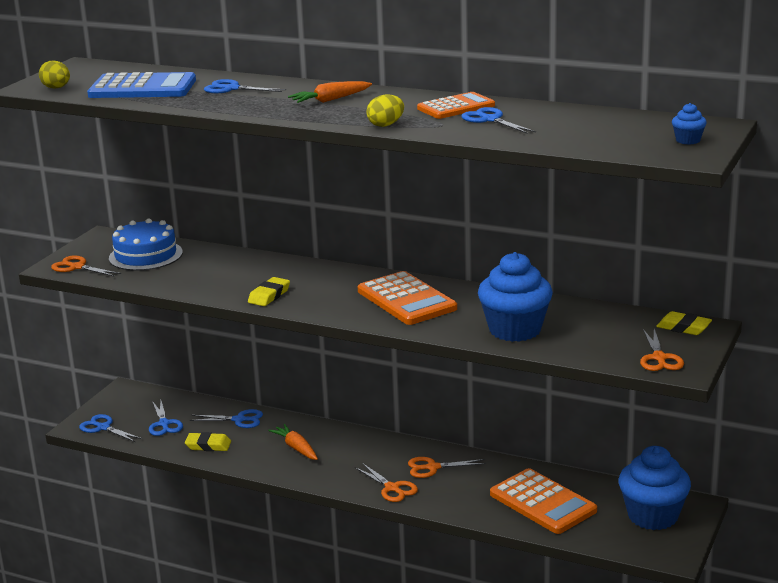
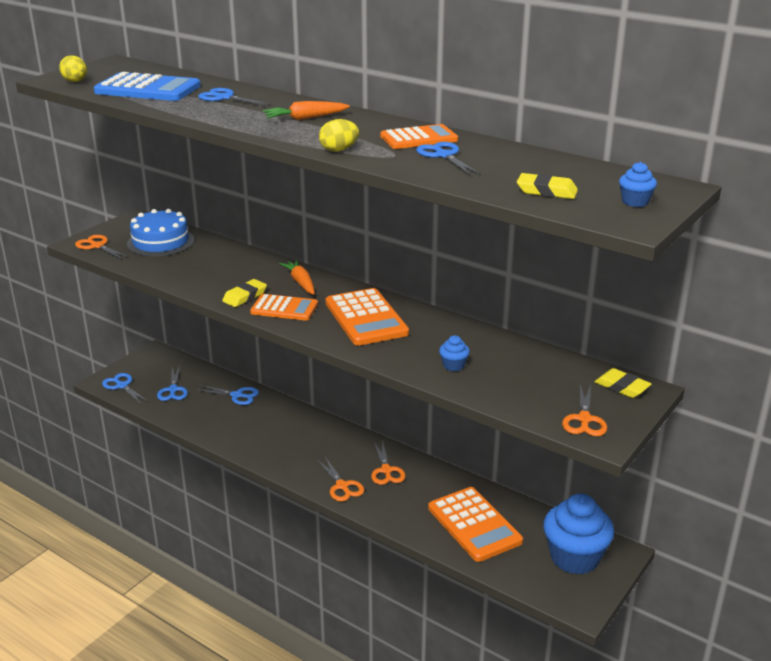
camera: 10 degrees right, 5 degrees up
(208, 445) = (200, 417): yellow eraser -> yellow eraser (546, 191)
(296, 448) = (274, 431): orange carrot -> orange carrot (301, 283)
(317, 301) = (284, 308): none -> orange calculator
(432, 467) = (386, 470): orange scissors -> orange scissors turned 105 degrees counterclockwise
(515, 330) = (453, 365): blue cupcake -> blue cupcake, size x0.42

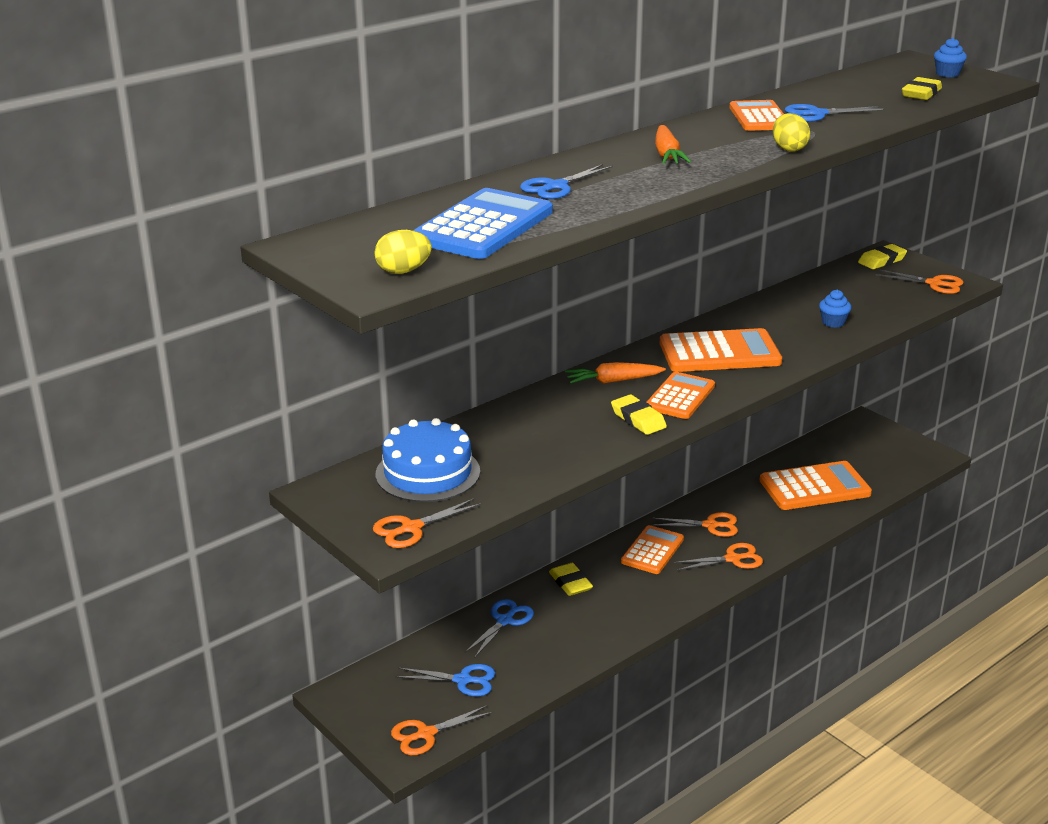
camera: 75 degrees left, 0 degrees up
(122, 386) = (426, 734): blue scissors -> orange scissors
(287, 415) = (570, 583): none -> yellow eraser
(340, 446) = (652, 551): none -> orange calculator
(574, 557) = (869, 444): blue cupcake -> none

